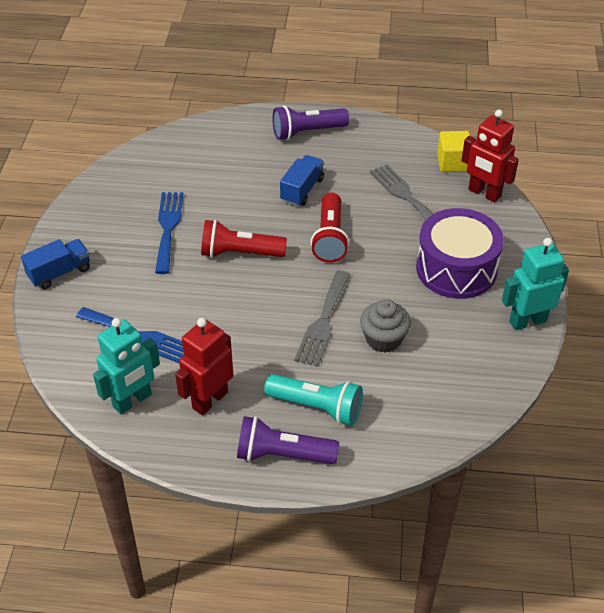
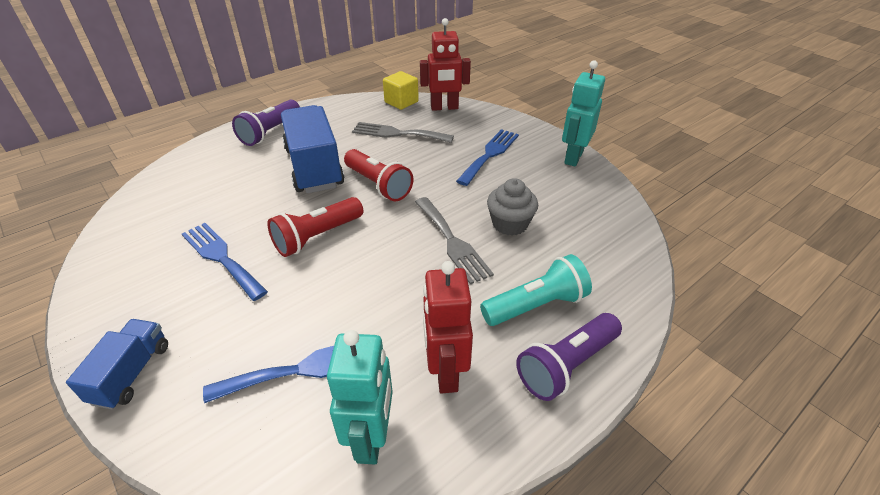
camera: 45 degrees left, 5 degrees down
(302, 190) = (314, 167): blue truck -> blue truck, size x1.85
(456, 269) = (490, 154): purple drum -> blue fork

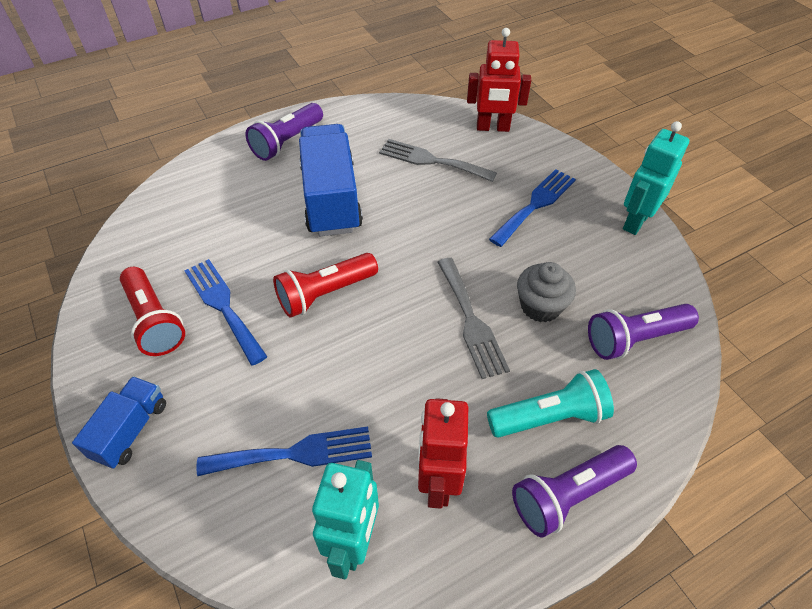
camera: 10 degrees right, 10 degrees up
(378, 185) = (399, 232): red flashlight -> red flashlight (154, 321)
(401, 102) = (442, 113): yellow cube -> none
(594, 238) = (635, 339): none -> purple flashlight

